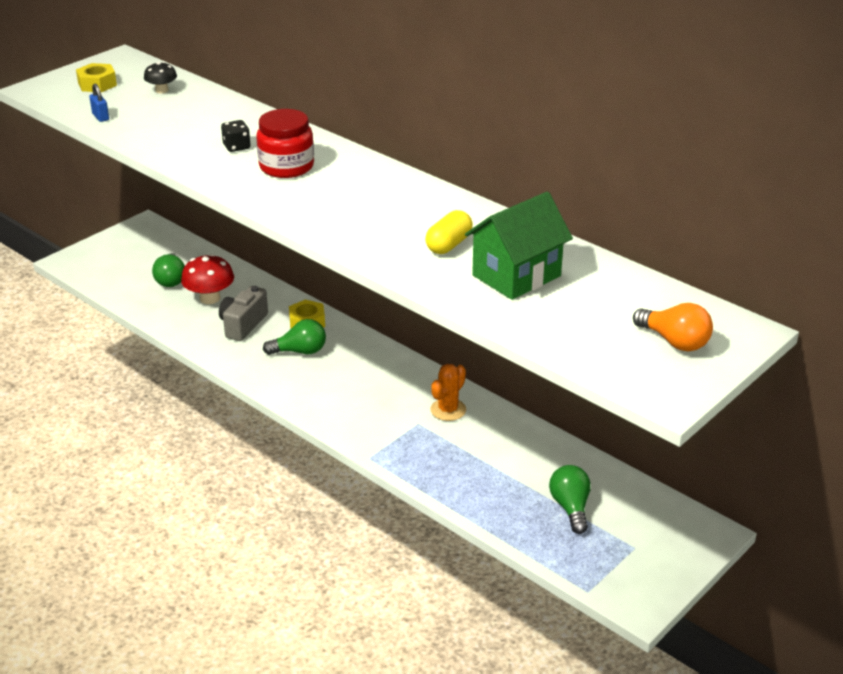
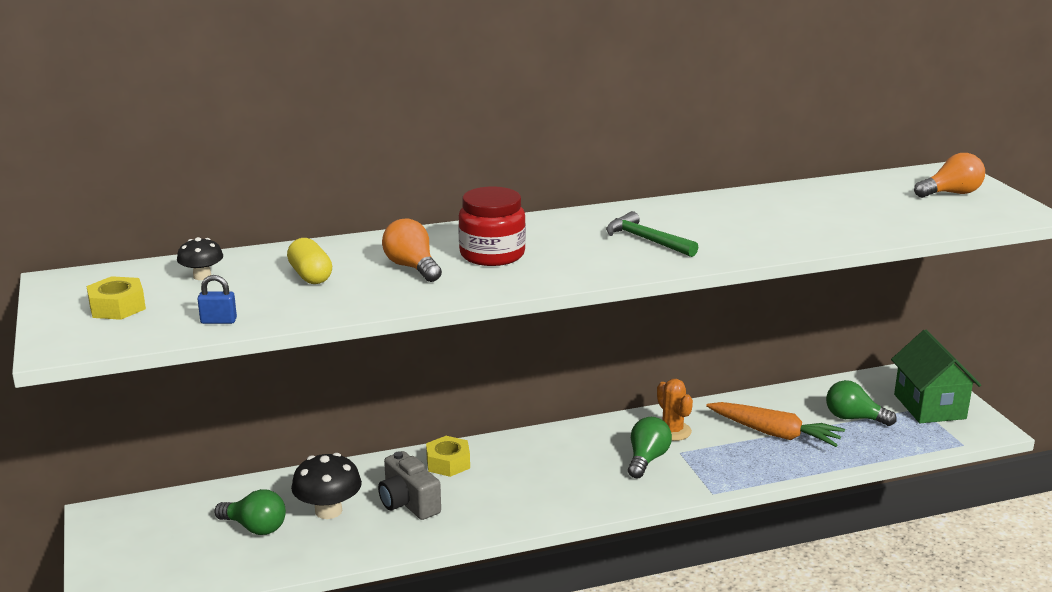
camera: 60 degrees left, 10 degrees down
(210, 298) = (328, 511): red mushroom -> black mushroom
(236, 147) = (412, 267): black dice -> orange light bulb
(300, 351) = (497, 482): green light bulb -> green light bulb (647, 459)
(377, 216) = (646, 240): none -> green hammer
(449, 245) = (730, 226): yellow capsule -> yellow capsule (310, 276)
(496, 466) = (774, 433): none -> orange carrot
(516, 276) = (808, 216): green house -> green house (929, 406)

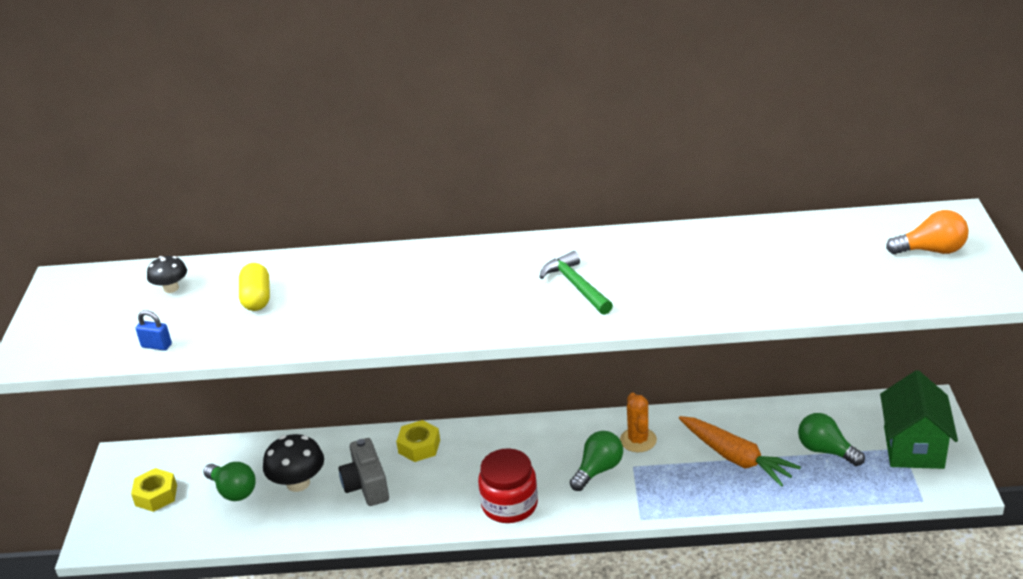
camera: 20 degrees right, 10 degrees up
(117, 307) = (89, 318): yellow nut -> yellow nut (156, 495)
(412, 267) = (346, 298): orange light bulb -> none
(492, 254) = (424, 289): red jar -> red jar (509, 505)

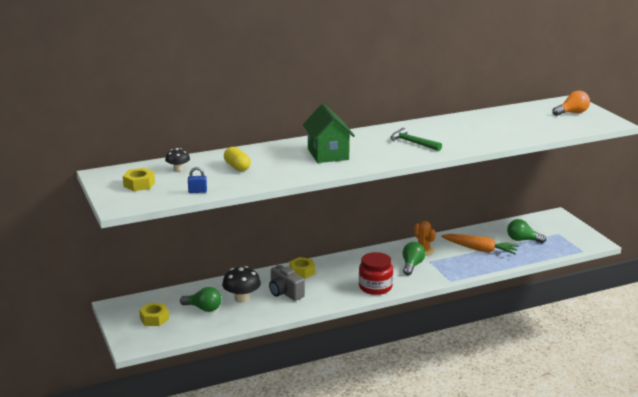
camera: 25 degrees left, 10 degrees down
(92, 313) = (139, 184): none -> yellow nut
(913, 447) = (563, 232): green house -> green house (328, 154)

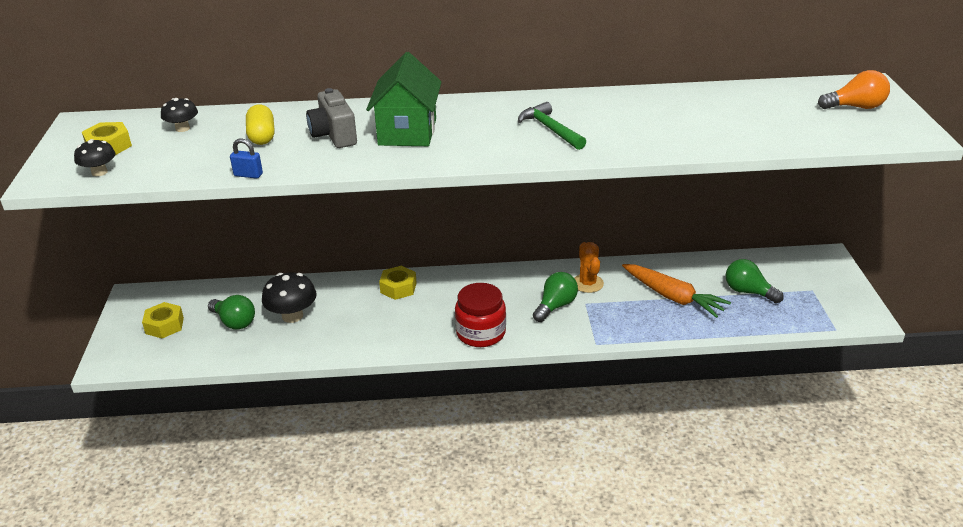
camera: 20 degrees right, 10 degrees up
(151, 198) = (99, 172): none -> black mushroom
(197, 191) = (169, 170): blue padlock -> blue padlock (248, 175)
(285, 293) = (353, 318): grey camera -> grey camera (334, 135)

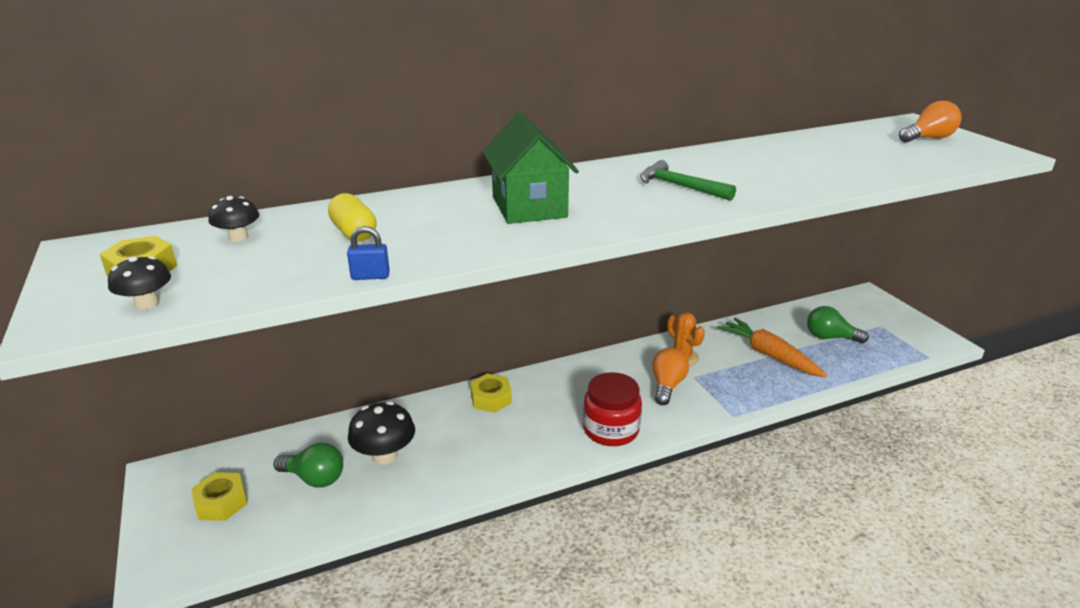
camera: 20 degrees left, 5 degrees down
(334, 135) = (444, 220): grey camera -> none
(555, 306) = (667, 385): green light bulb -> orange light bulb
(672, 297) = (769, 355): orange carrot -> orange carrot turned 150 degrees counterclockwise

